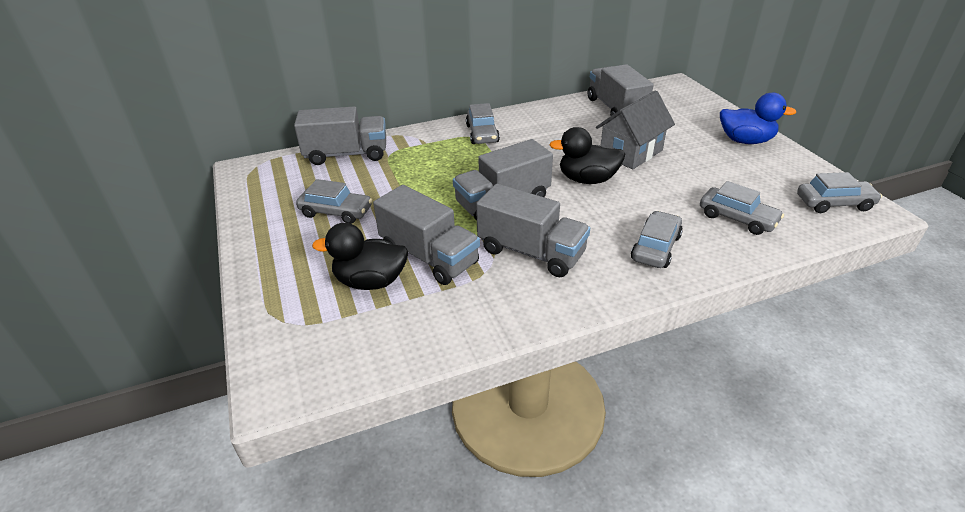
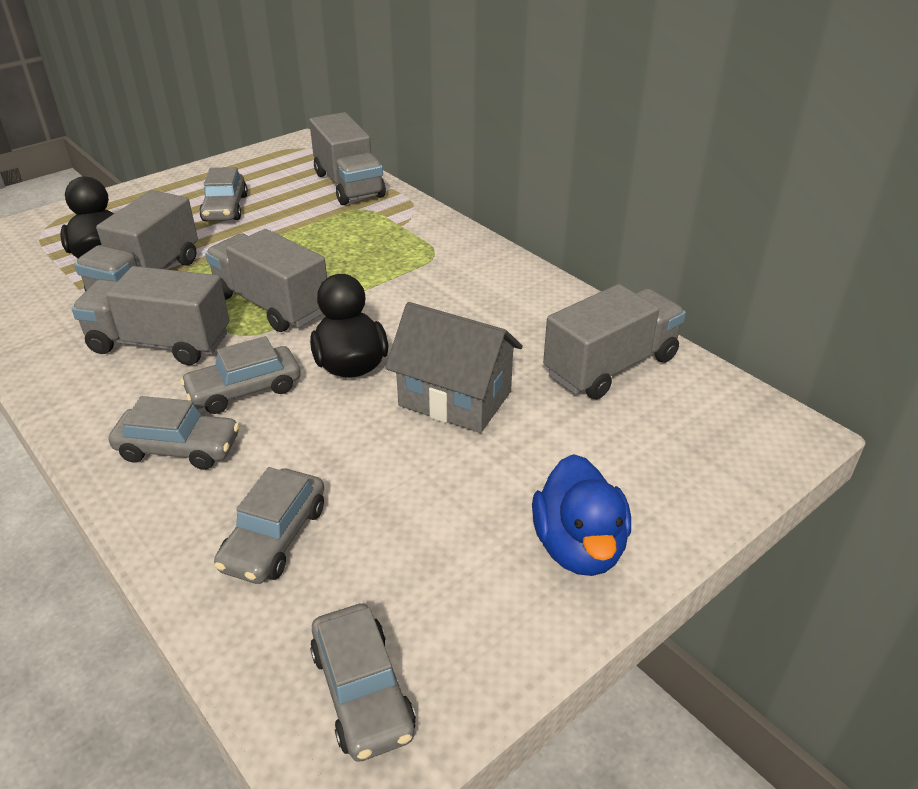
camera: 70 degrees right, 0 degrees up
(482, 134) = (446, 258): grey car -> grey car (244, 390)
(531, 252) = (160, 343): grey truck -> grey truck turned 90 degrees clockwise

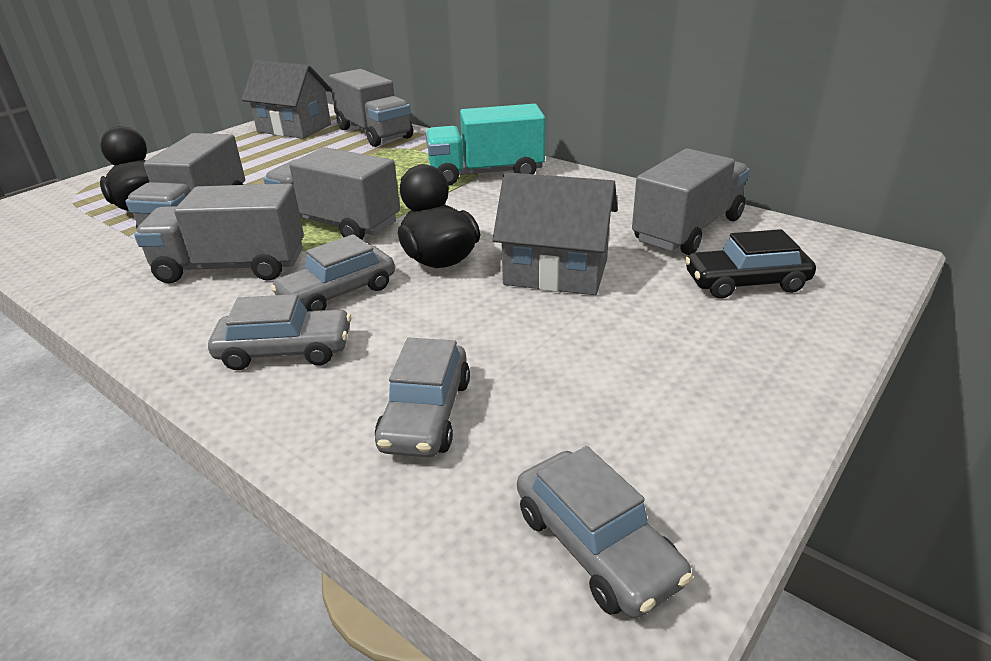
camera: 10 degrees left, 5 degrees down
(225, 208) = (261, 160): grey car -> none
(271, 167) = (294, 128): none -> grey house
(440, 259) = (486, 173): none -> turquoise truck
(579, 546) = (747, 372): blue duck -> none
(634, 443) = (746, 283): none -> black car

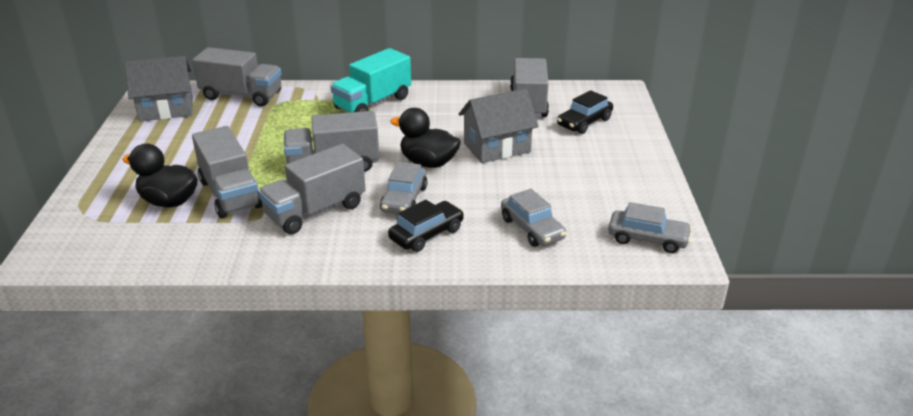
camera: 40 degrees left, 0 degrees up
(285, 350) = (426, 234): grey car -> black car

